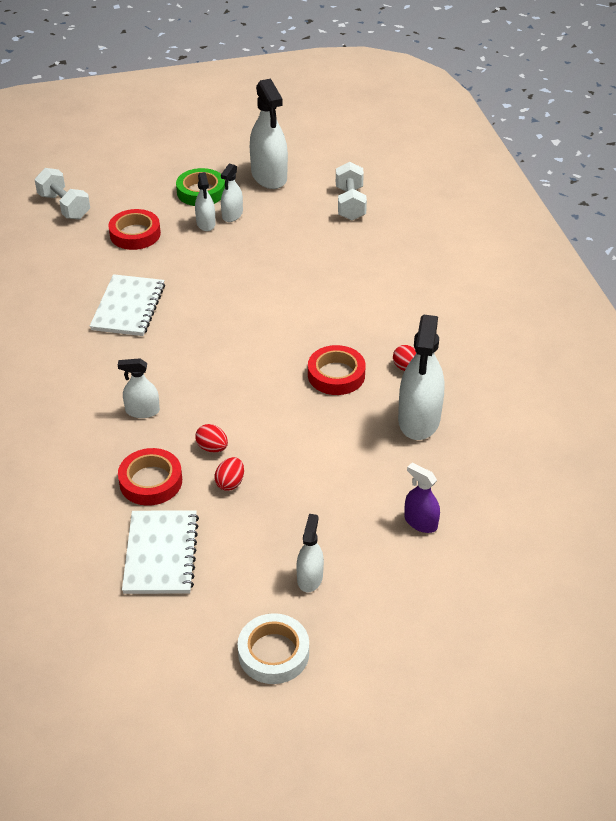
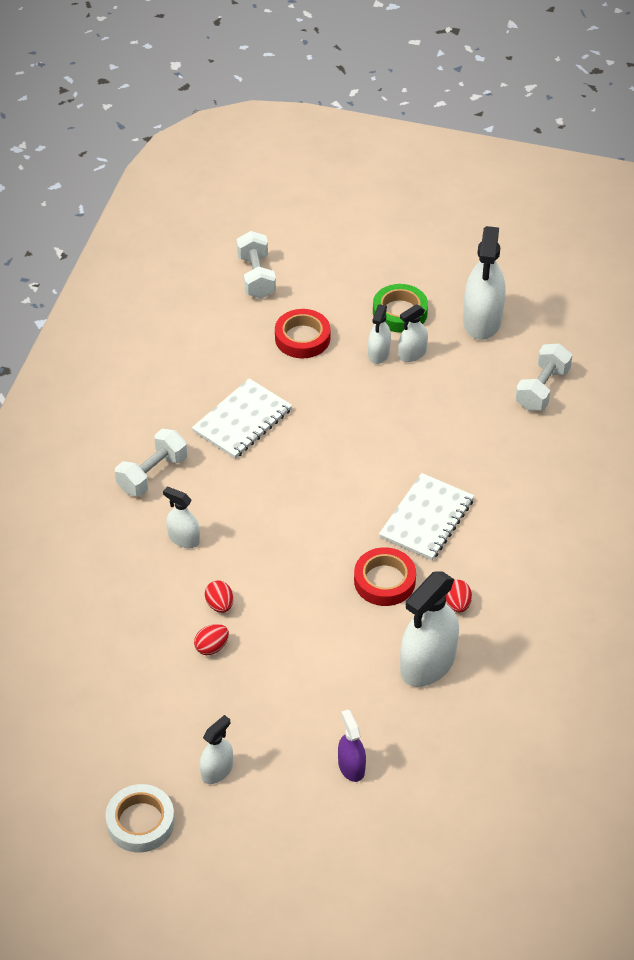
camera: 30 degrees right, 5 degrees up
(78, 374) = (152, 474): none -> white dumbbell
(151, 481) = (145, 613): red tape -> none
(161, 554) = (109, 687): white notebook -> white notebook (427, 519)

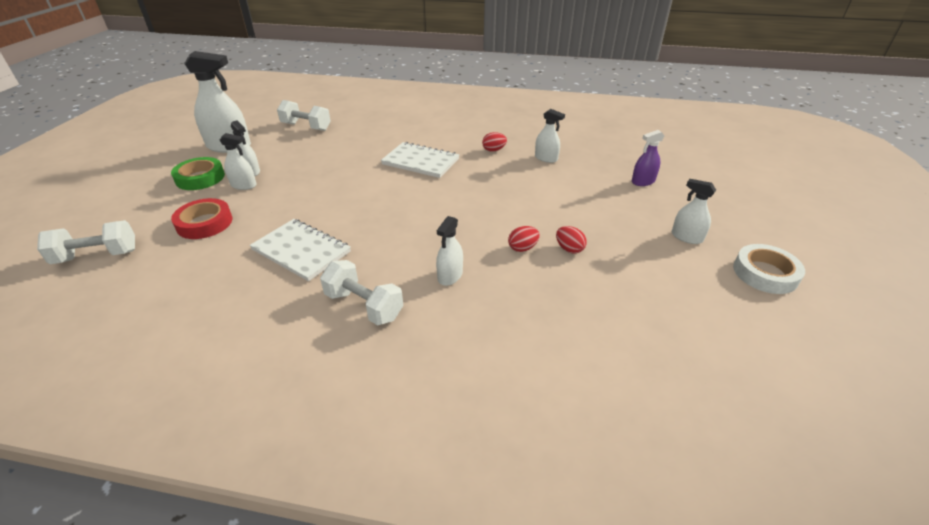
camera: 95 degrees left, 10 degrees down
(384, 581) = (479, 175): red tape -> none
(428, 664) = (546, 158): white spray bottle -> white spray bottle, size x0.53

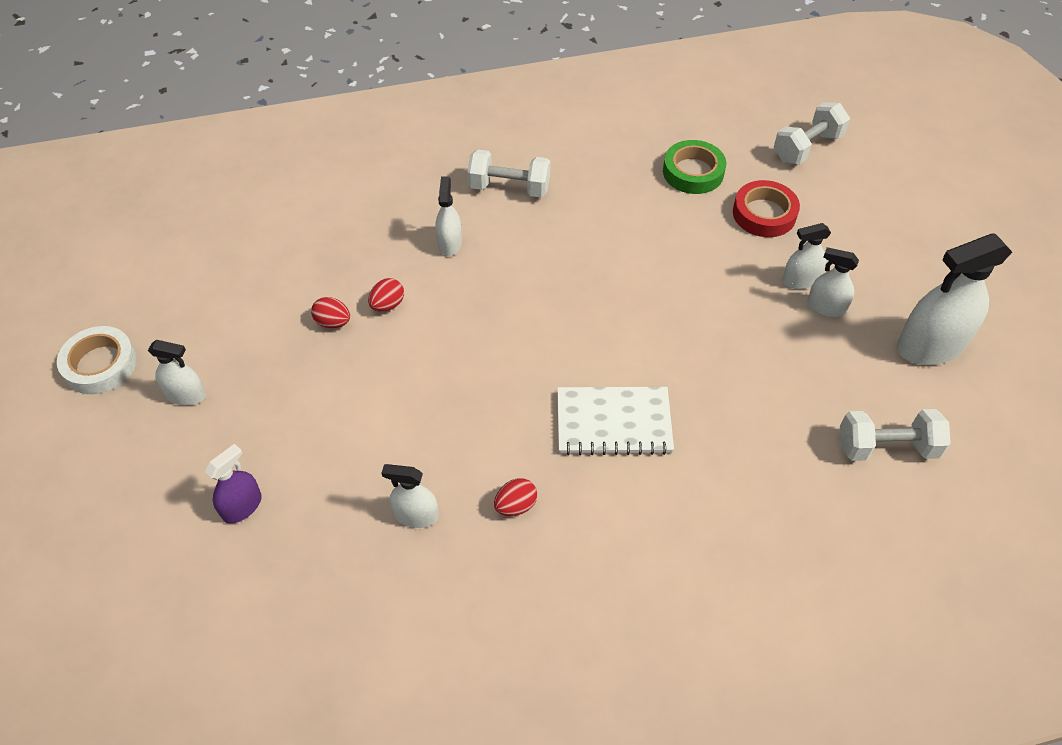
camera: 155 degrees right, 15 degrees up
(200, 178) = (871, 272): green tape -> green tape (693, 172)
(301, 251) = (622, 219): white notebook -> none

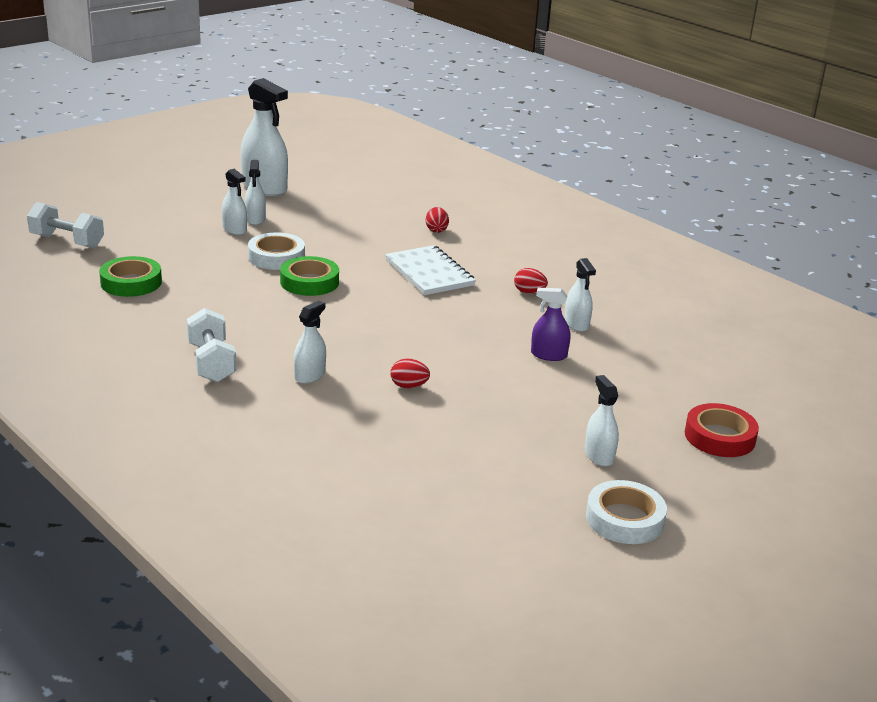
camera: 120 degrees left, 25 degrees down
(242, 506) = (652, 392): purple spray bottle -> purple spray bottle (548, 355)
(333, 322) = (453, 407): red egg -> red egg (436, 230)
(449, 243) = (310, 375): white spray bottle -> white spray bottle turned 150 degrees clockwise
(637, 303) = (309, 282): none -> green tape
(712, 295) = (276, 257): none -> white tape
(764, 214) = (167, 249): red tape -> red tape (719, 437)
(886, 447) = (362, 194): white dumbbell -> none

